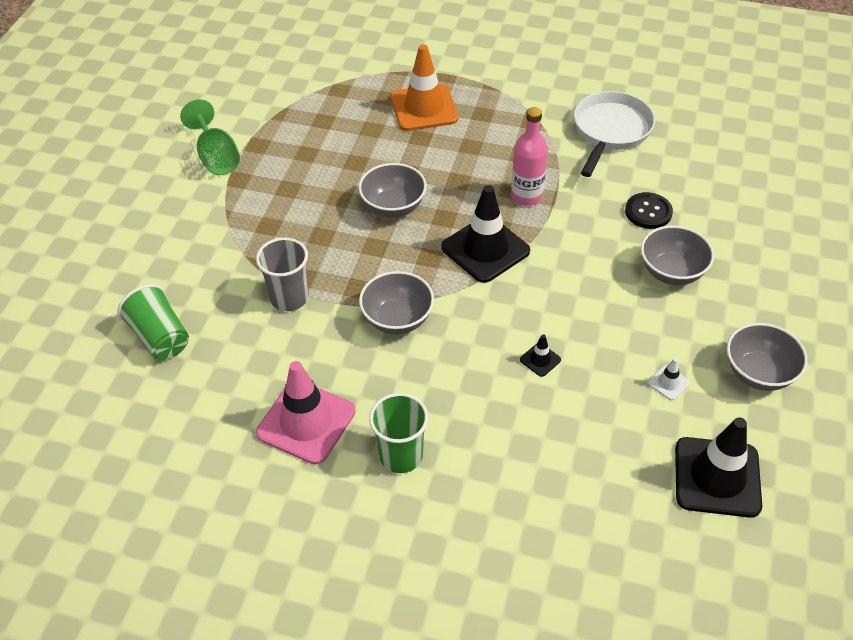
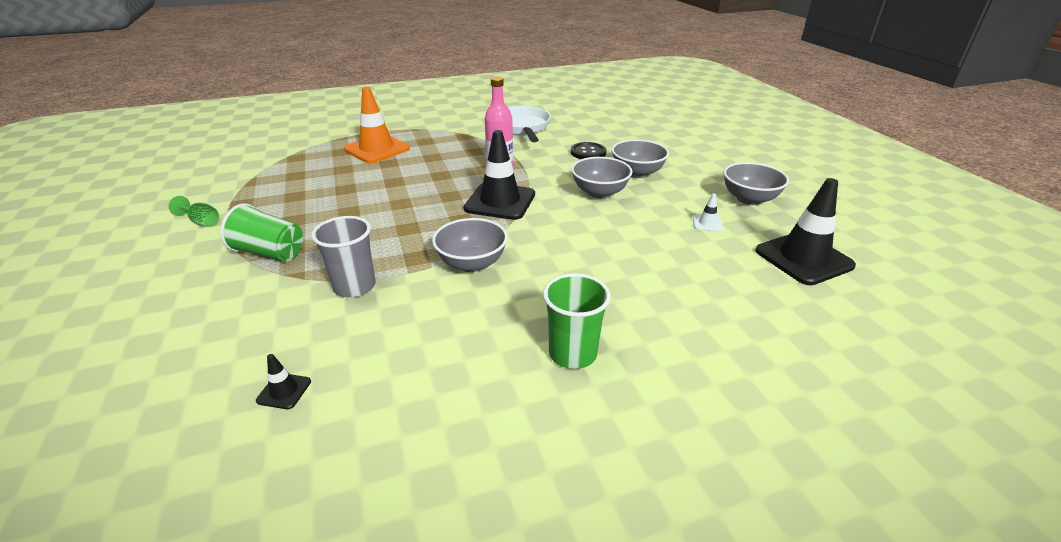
camera: 35 degrees left, 15 degrees down
(160, 337) = (222, 372): green cup -> green cup (270, 252)
(216, 157) = (201, 222): green goblet -> green goblet, size x0.58
(306, 422) = (455, 371): pink traffic cone -> none
(393, 207) = (402, 202): grey bowl -> grey bowl (599, 193)
(540, 360) = (610, 244): black traffic cone -> black traffic cone (284, 391)

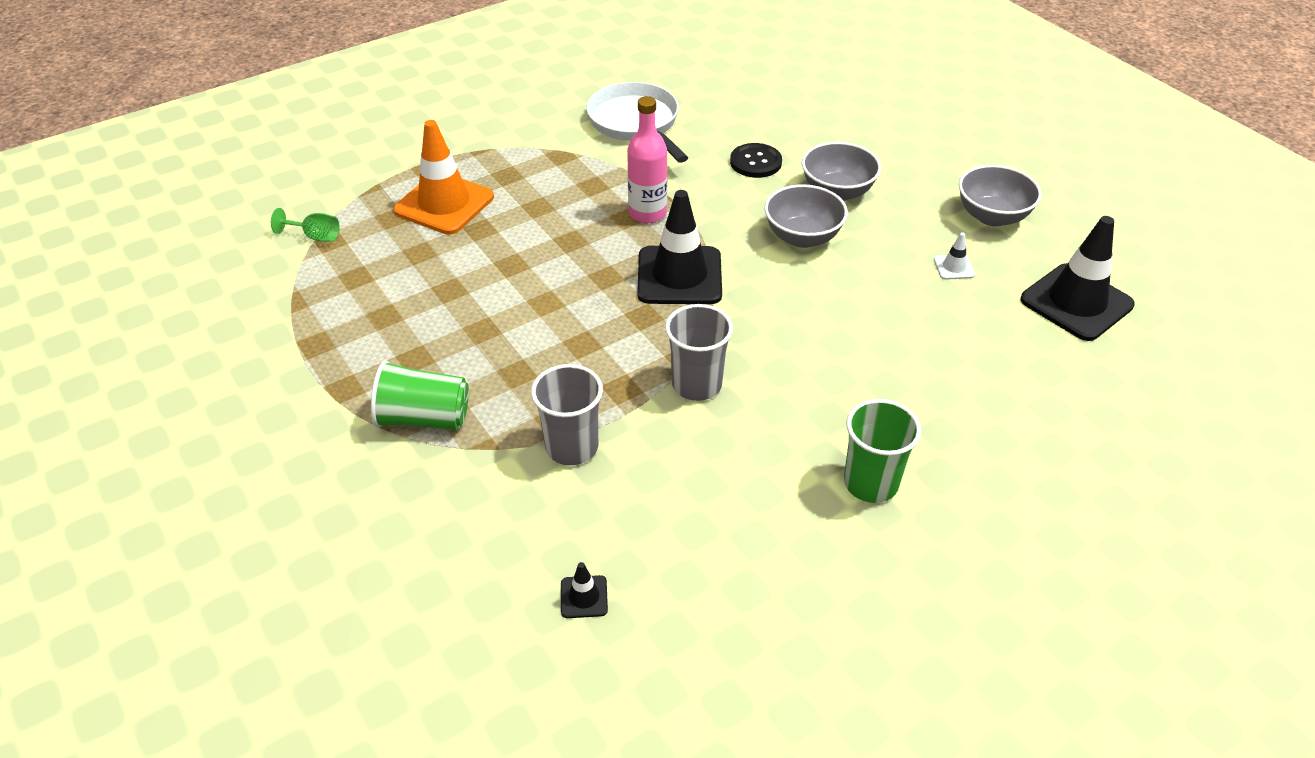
camera: 15 degrees left, 10 degrees up
(201, 222) = (284, 386): green goblet -> green goblet (315, 236)
(472, 263) = (697, 384): grey bowl -> grey cup

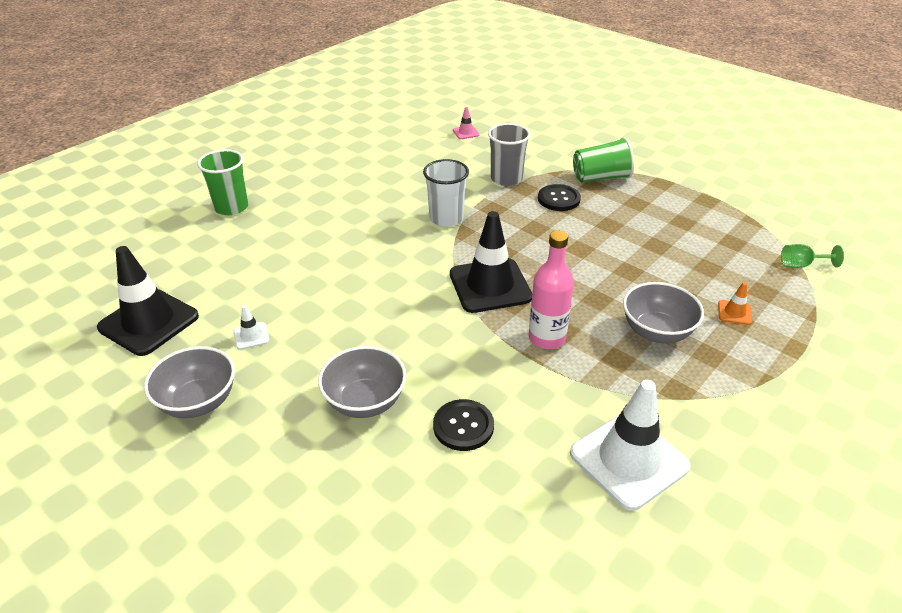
camera: 165 degrees right, 5 degrees down
(444, 204) = (734, 312): orange traffic cone -> orange traffic cone, size x0.42
(518, 387) = (558, 199): none -> black button
(584, 597) = (466, 132): black traffic cone -> pink traffic cone
(636, 124) = (629, 460): white pan -> white traffic cone
(697, 384) = (446, 218): grey cup -> white cup
(802, 237) = (393, 340): grey bowl -> grey bowl (657, 332)
(870, 483) = (328, 189): green cup -> green cup (231, 207)

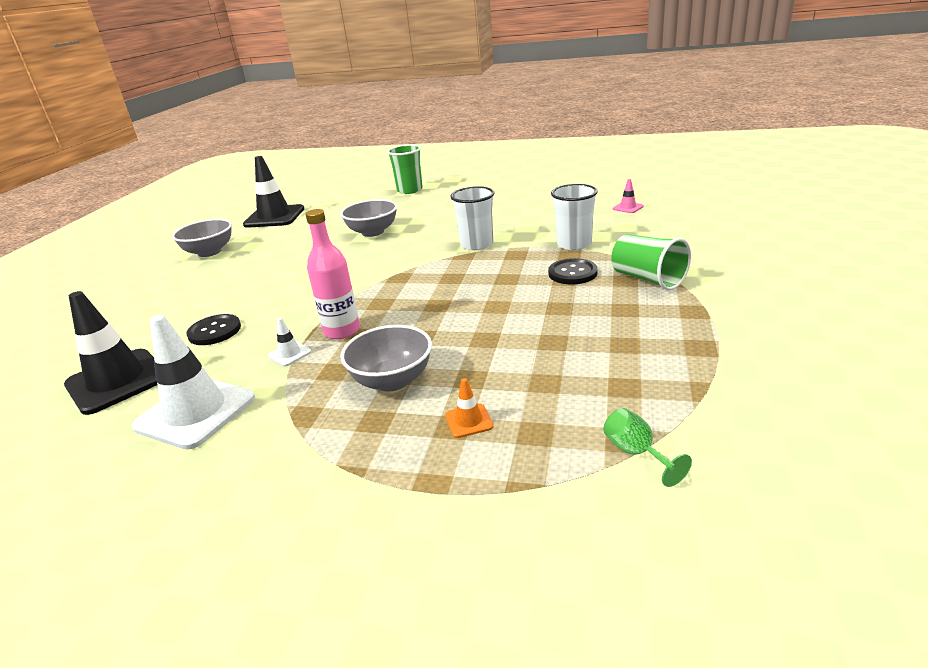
camera: 65 degrees right, 10 degrees down
(251, 336) = (278, 242): white traffic cone -> white traffic cone (289, 354)
(365, 402) = (228, 292): grey bowl -> grey bowl (373, 232)
(490, 286) = (397, 288): black traffic cone -> black traffic cone (117, 381)
(506, 179) = (574, 244): grey cup -> white cup

